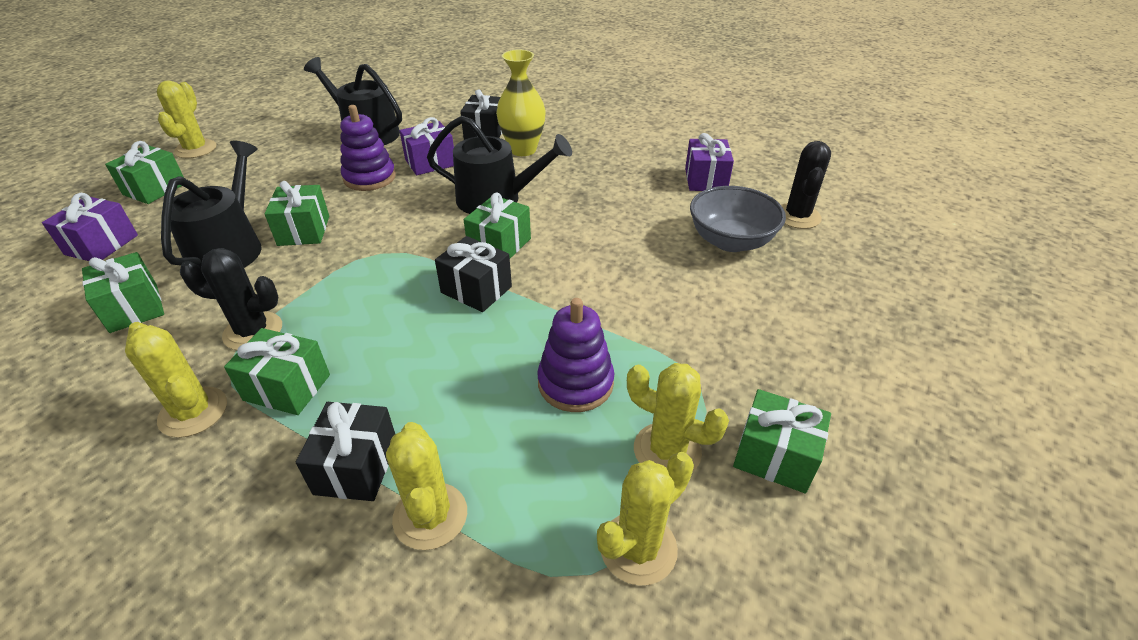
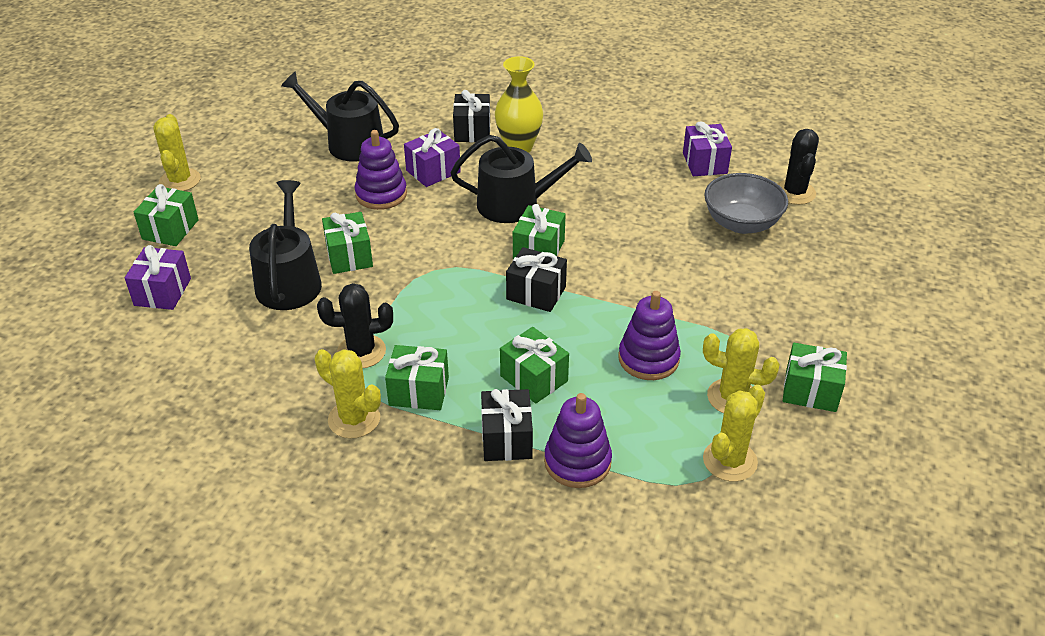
camera: 10 degrees left, 0 degrees up
(134, 308) = (240, 345): green gift -> green gift (534, 378)
(430, 516) = (577, 462): yellow cactus -> purple stacking toy

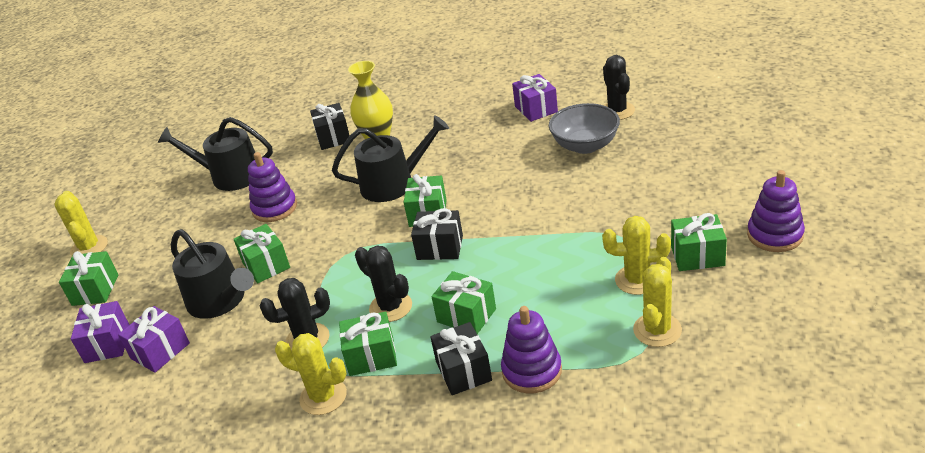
camera: 10 degrees left, 5 degrees down
(289, 281) = (220, 301): black watering can -> black watering can turned 150 degrees clockwise
(433, 171) = (312, 177): purple gift -> purple gift (160, 351)
(459, 344) = (390, 307): none -> black cactus
(648, 359) = (555, 271): purple stacking toy -> purple stacking toy (775, 235)

